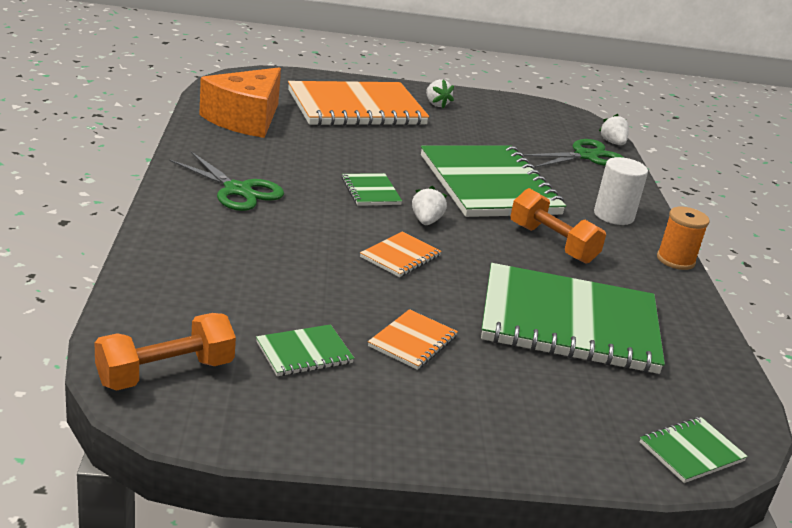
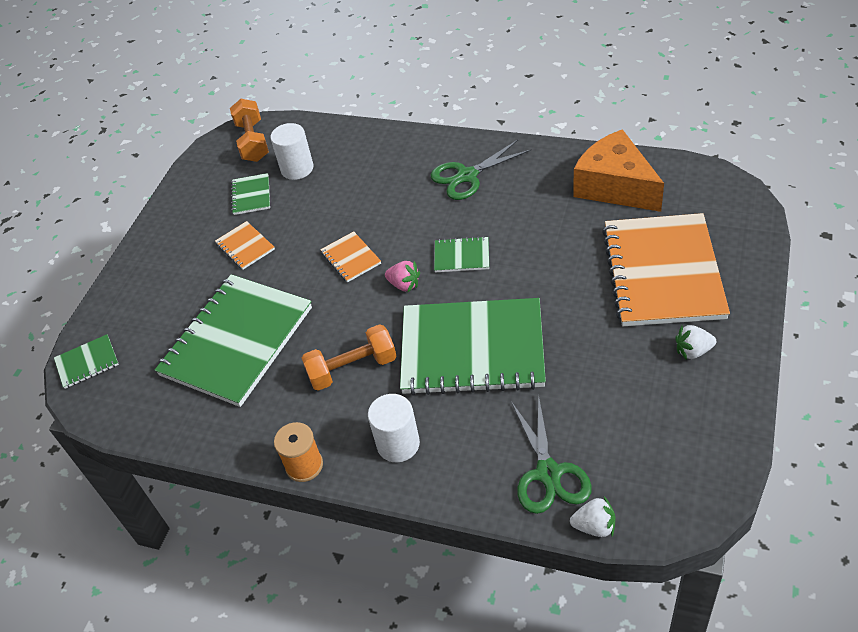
camera: 120 degrees right, 20 degrees up
(235, 316) = (297, 169): none -> white cylinder
(426, 221) = (404, 285): white strawberry -> pink strawberry
(691, 452) = (87, 363): green notebook -> green notebook turned 75 degrees clockwise

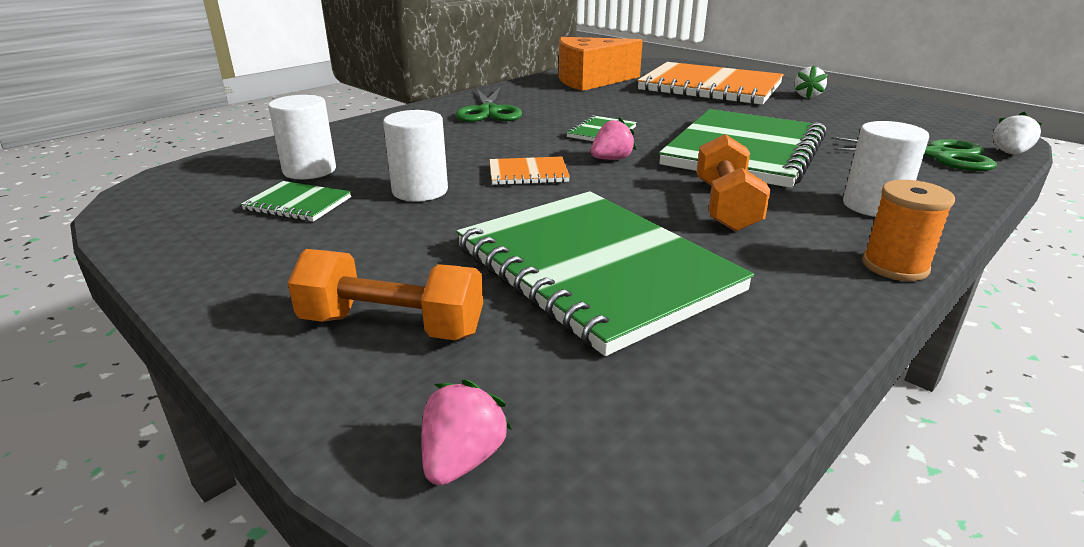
camera: 70 degrees left, 20 degrees down
(87, 363) = (462, 459): green notebook -> pink strawberry
(245, 247) = (396, 227): orange notebook -> none
(253, 142) = (191, 184): orange dumbbell -> orange dumbbell (392, 326)
(295, 228) = (420, 191): none -> white cylinder

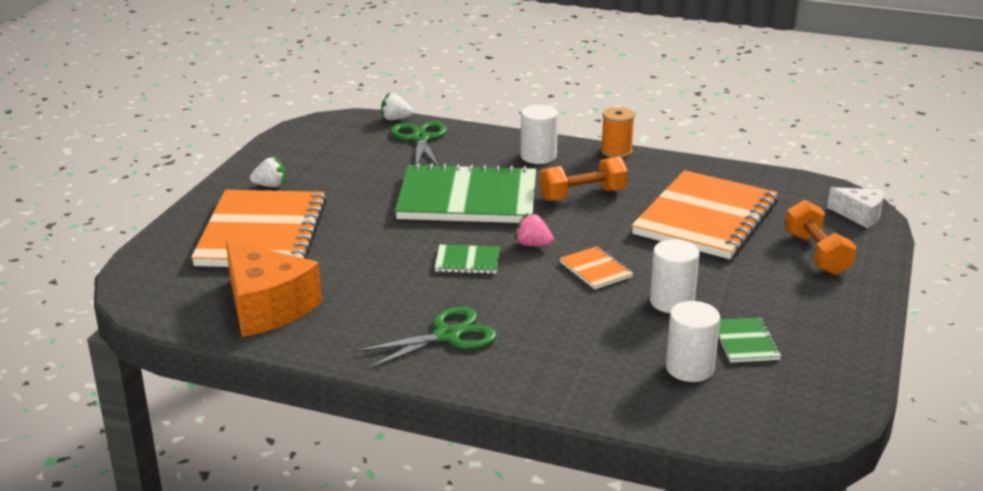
camera: 115 degrees left, 0 degrees up
(462, 459) = (860, 215): pink strawberry -> white cheese
(594, 269) = (705, 218): green notebook -> orange notebook

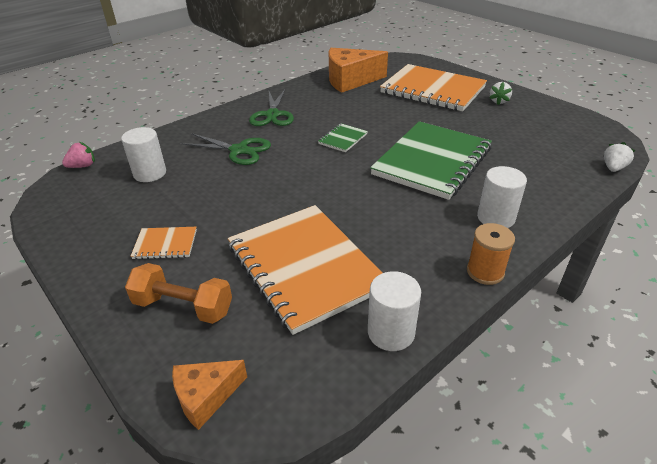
camera: 120 degrees right, 10 degrees up
(420, 139) = (562, 169): green scissors -> green scissors (239, 150)
(533, 244) = (342, 167): pink strawberry -> pink strawberry (83, 166)
(582, 195) = (401, 215): orange dumbbell -> none
(595, 270) = (285, 180): orange notebook -> orange notebook (165, 244)
(672, 302) = (215, 195): white cylinder -> white cylinder (391, 332)
(746, 342) = (140, 205): green notebook -> none
(860, 215) = (206, 397): white cheese -> orange cheese

